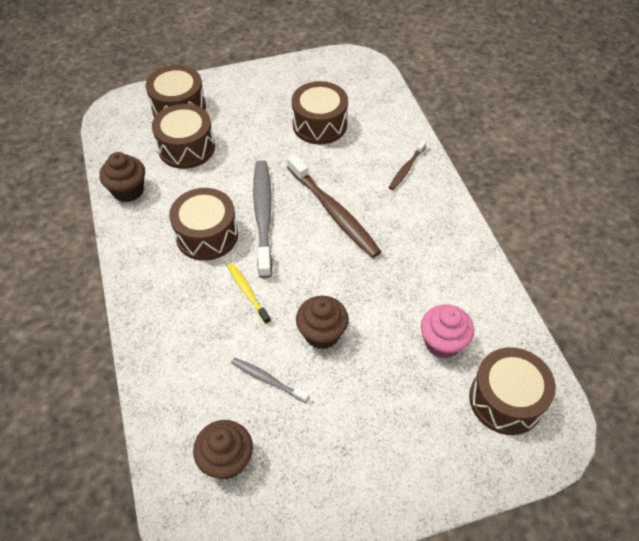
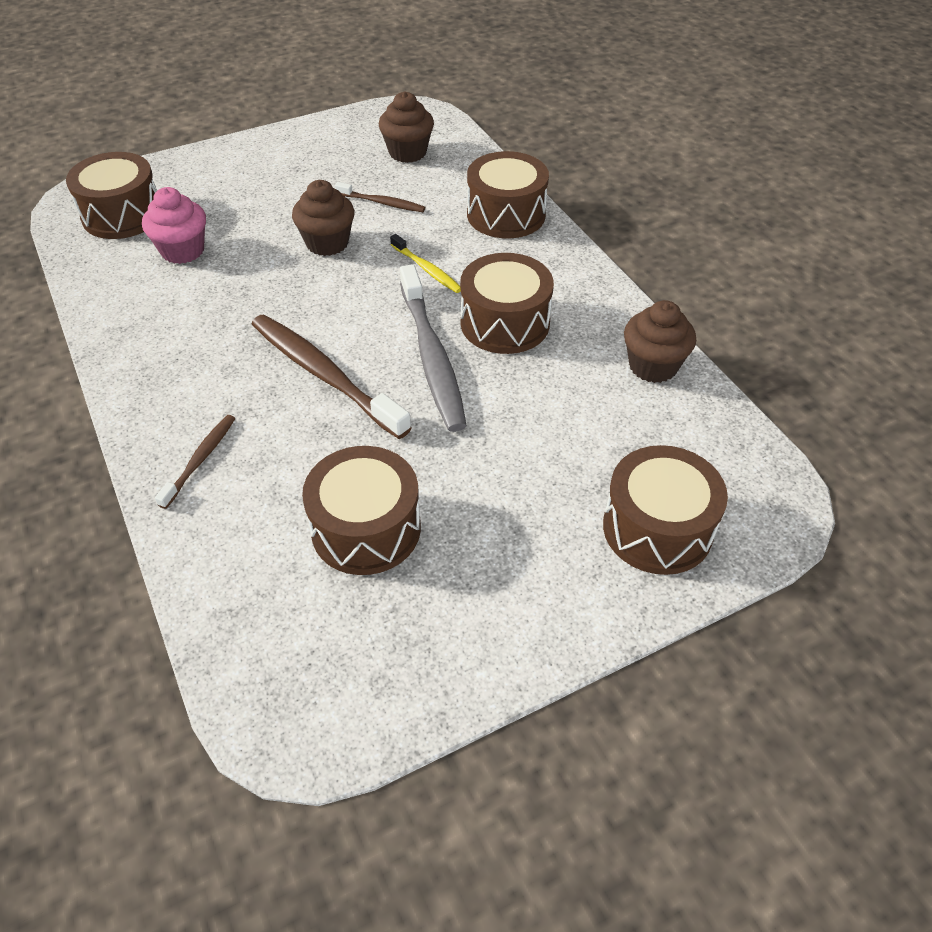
camera: 170 degrees right, 5 degrees down
(186, 148) = (599, 447): brown drum -> brown drum (506, 214)
(267, 379) = (382, 203): grey toothbrush -> brown toothbrush

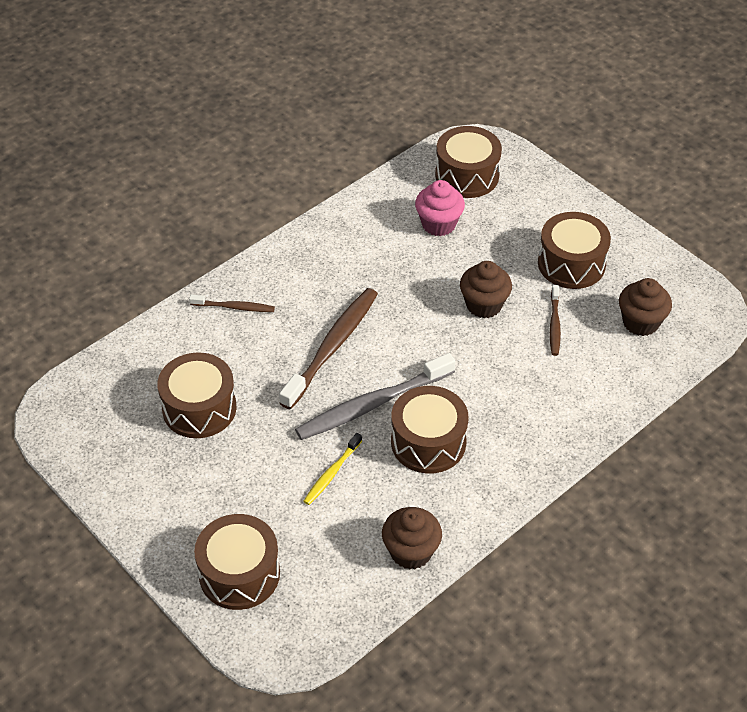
camera: 75 degrees right, 0 degrees up
(427, 269) = (476, 377): yellow toothbrush -> yellow toothbrush (331, 473)
(506, 214) = (577, 414): brown drum -> brown drum (571, 264)

